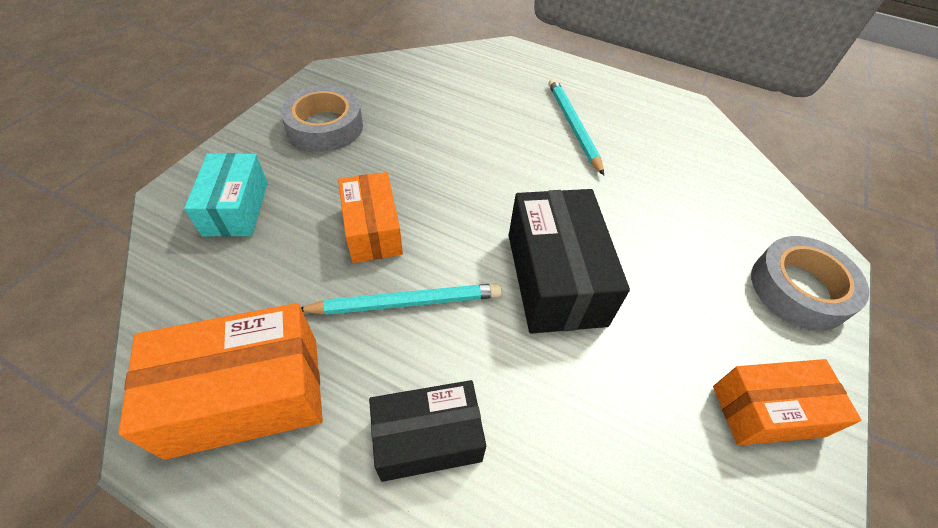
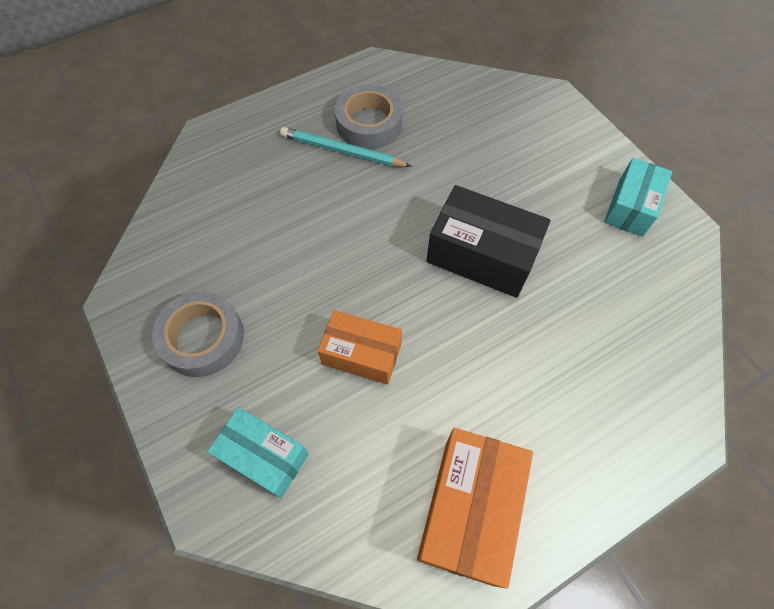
camera: 55 degrees left, 10 degrees up
(406, 303) = (448, 363): turquoise pencil -> none
(427, 438) = (561, 400): black box -> none
(767, 411) = (630, 207): orange box -> turquoise box
(799, 289) = (565, 129): grey tape -> grey tape (369, 123)

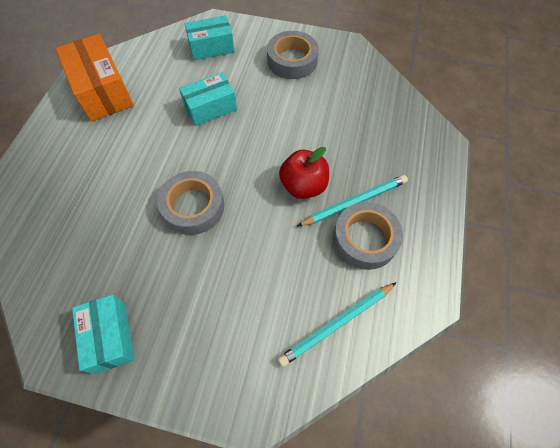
camera: 135 degrees right, 0 degrees up
(361, 354) = (210, 108): orange box -> turquoise box
(366, 195) = (303, 186): none -> red apple
(452, 97) = (337, 323): none -> turquoise pencil
(481, 255) = (193, 206): black box -> grey tape

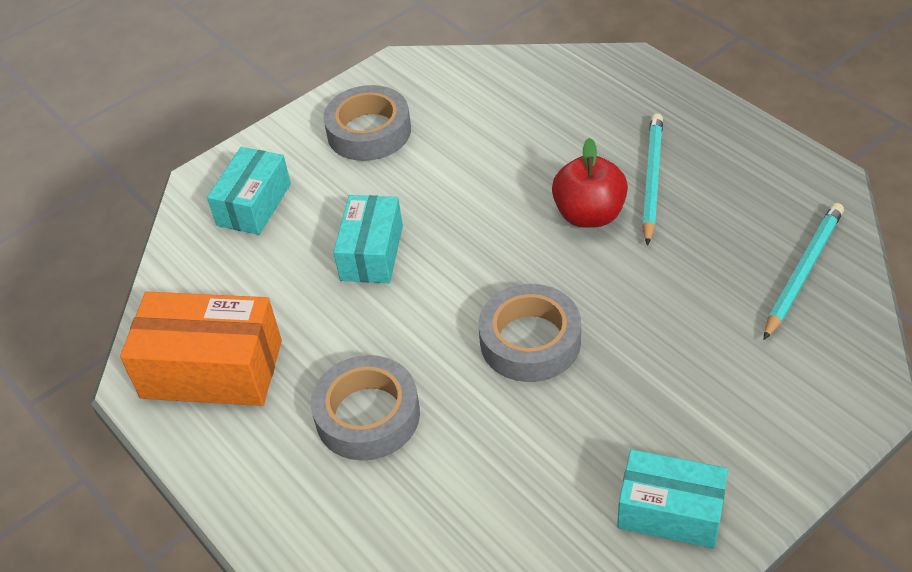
camera: 50 degrees left, 15 degrees down
(337, 323) = (803, 272): turquoise pencil -> turquoise pencil turned 150 degrees counterclockwise
(365, 239) = (710, 195): grey tape -> grey tape (367, 415)

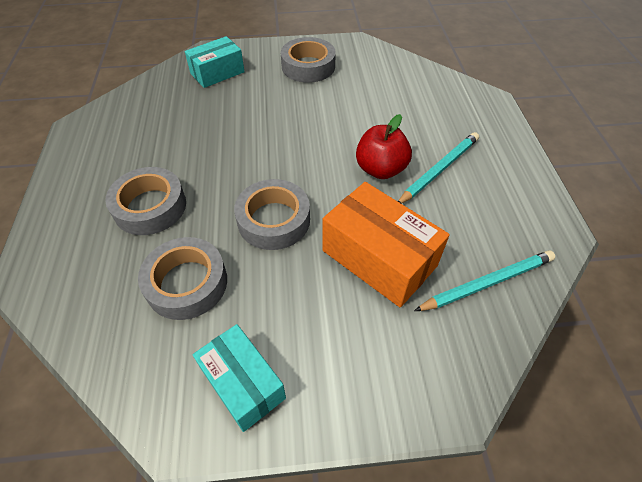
camera: 30 degrees right, 5 degrees up
(212, 369) = (111, 138): orange box -> orange box (379, 258)
(372, 253) = (244, 125): turquoise box -> none
(508, 464) = (187, 283): none -> grey tape

